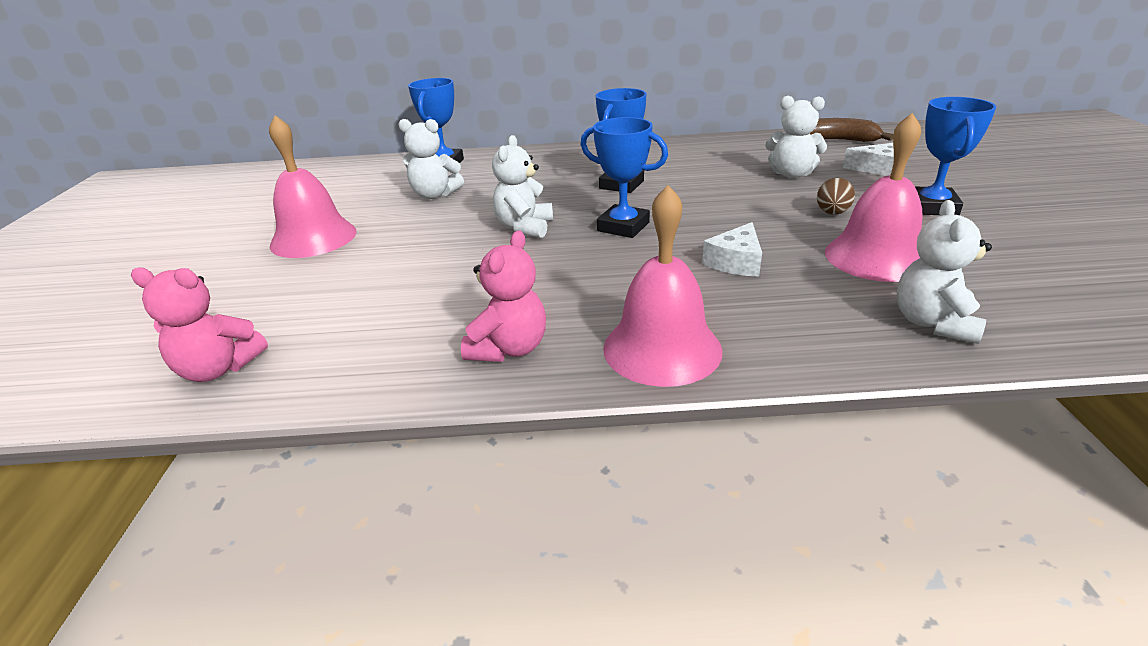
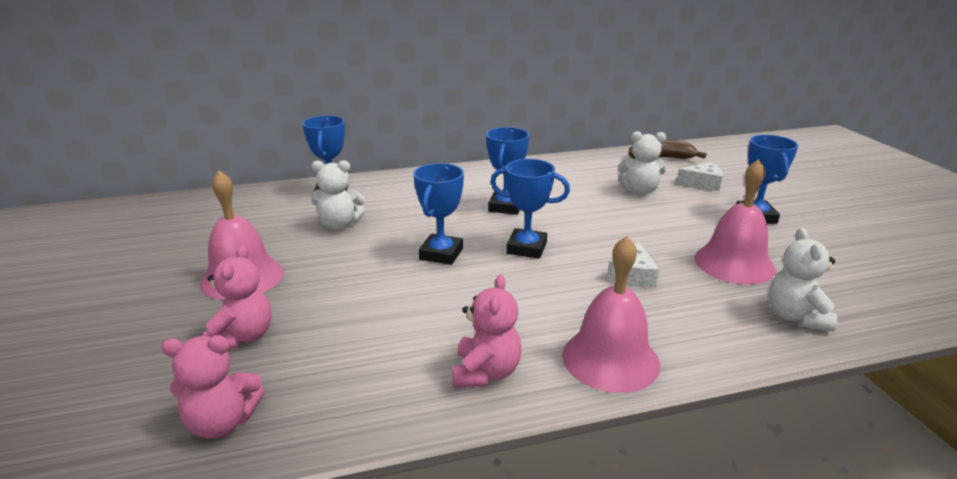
camera: 15 degrees left, 5 degrees down
(283, 292) = (243, 337): none -> pink teddy bear
(525, 227) = (441, 254): white teddy bear -> blue trophy
(832, 213) = (686, 226): brown egg -> none

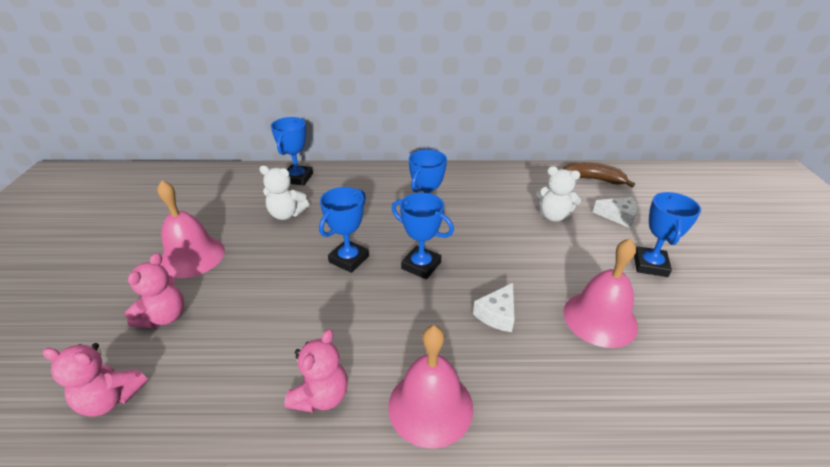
camera: 15 degrees right, 10 degrees up
(795, 317) = (628, 396): white teddy bear -> none

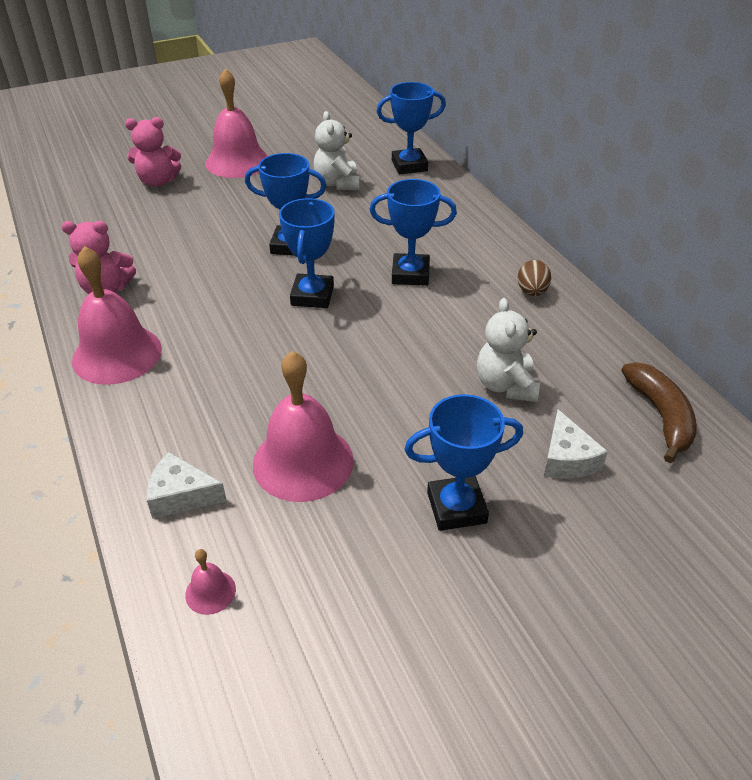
camera: 65 degrees right, 5 degrees up
(111, 398) = (70, 197): pink teddy bear -> none
(474, 180) = (532, 292): none -> brown egg
(497, 314) = (263, 371): white cheese -> white cheese (181, 495)
(720, 399) = (210, 592): none -> pink bell

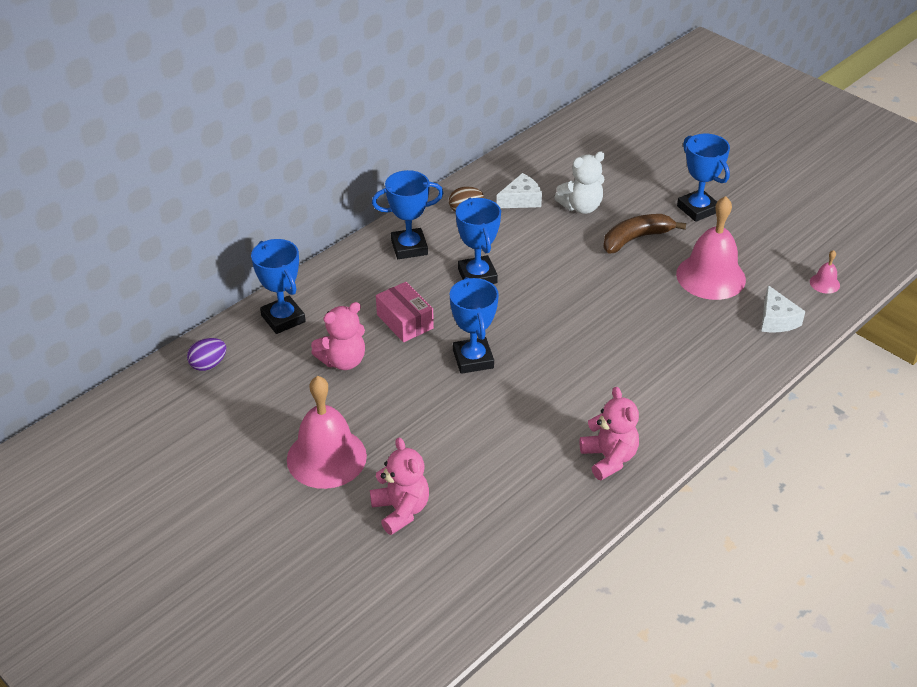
camera: 110 degrees left, 0 degrees up
(117, 354) = (682, 410): pink bell -> none
(312, 296) = (539, 323): blue trophy -> blue trophy (409, 247)
(337, 183) = (343, 361): white teddy bear -> pink teddy bear
(367, 220) = (405, 321): none -> pink box
(374, 131) = (208, 364): none -> purple egg
(567, 459) = (629, 175): white cheese -> white cheese (521, 200)
(660, 416) = (568, 145): brown banana -> brown banana (636, 239)

